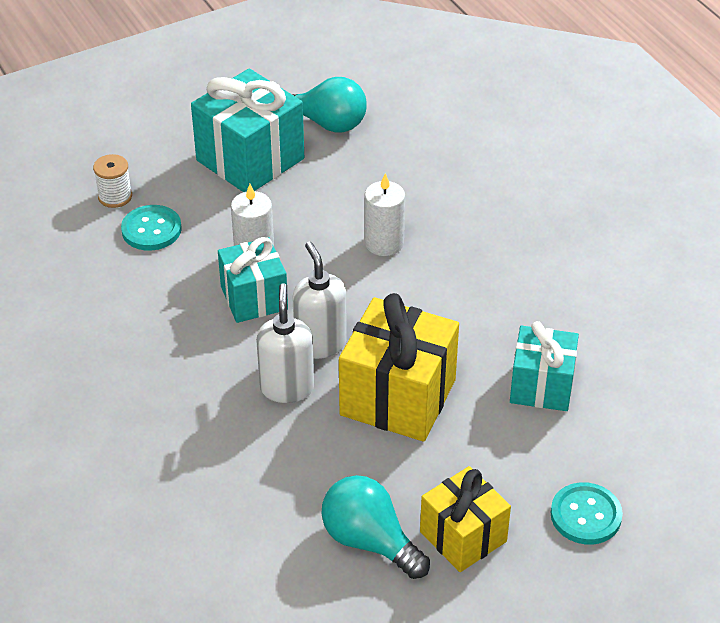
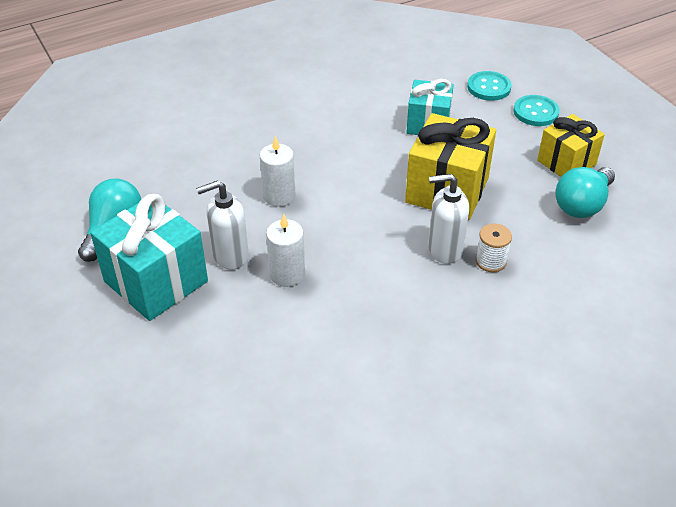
camera: 90 degrees left, 0 degrees up
(115, 196) = (195, 383): white spool -> white spool (491, 261)
(151, 230) = (249, 349): turquoise button -> turquoise button (489, 87)
(254, 298) = (343, 272): turquoise gift -> none
(320, 344) = (395, 231): white soap dispenser -> white soap dispenser (230, 255)

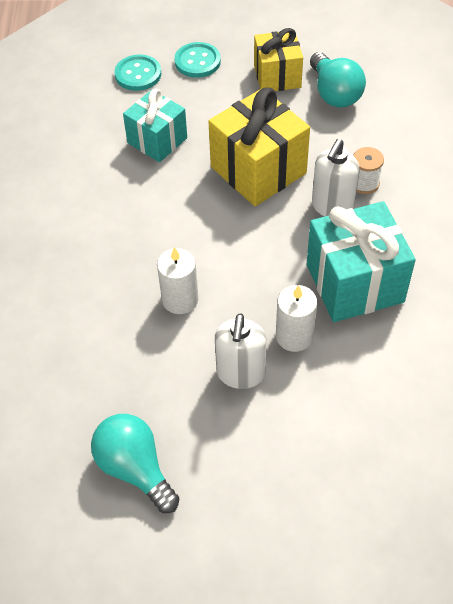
camera: 60 degrees left, 10 degrees up
(156, 281) = (239, 453): turquoise gift -> turquoise gift (354, 283)

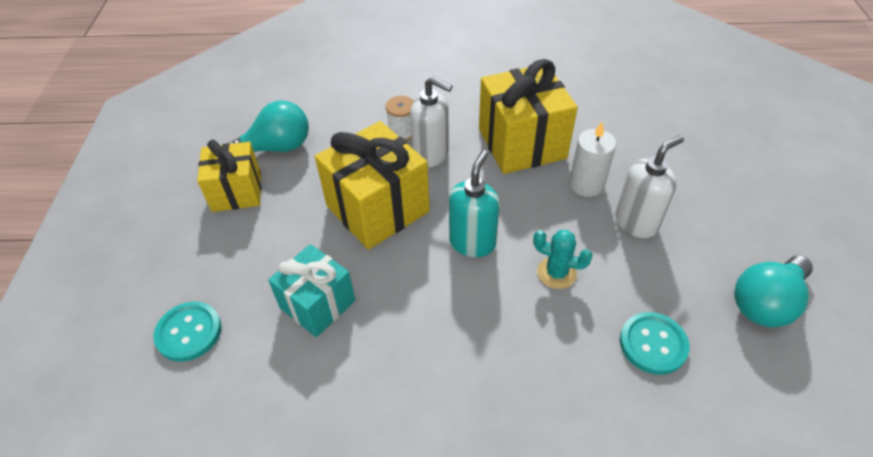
camera: 90 degrees left, 5 degrees down
(180, 299) = (556, 273): white candle -> turquoise cactus
(197, 61) = (186, 266): turquoise button -> turquoise button (653, 344)
(217, 238) = (472, 242): none -> turquoise soap dispenser
(240, 374) = (636, 222): white soap dispenser -> white soap dispenser turned 45 degrees counterclockwise
(354, 283) = (521, 143): turquoise gift -> yellow gift

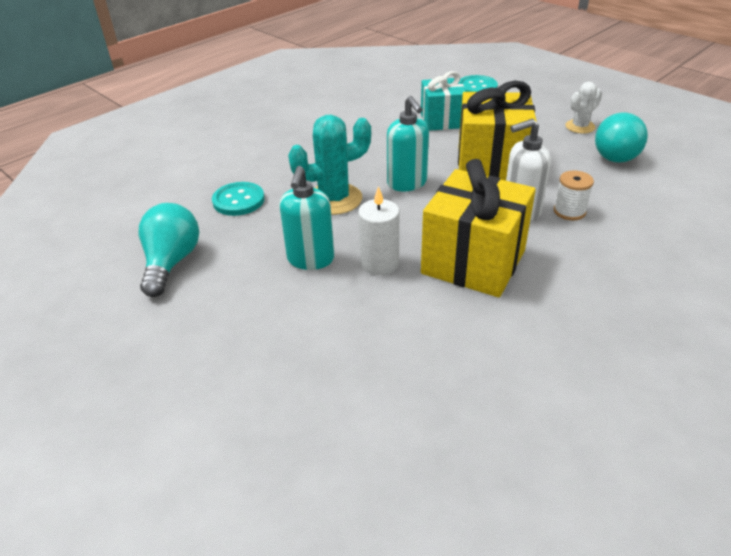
camera: 135 degrees right, 10 degrees down
(237, 192) = (580, 127): yellow gift -> white cactus
(556, 273) = (334, 199): turquoise cactus -> turquoise cactus, size x1.67
(636, 222) = (310, 259): white soap dispenser -> turquoise soap dispenser

